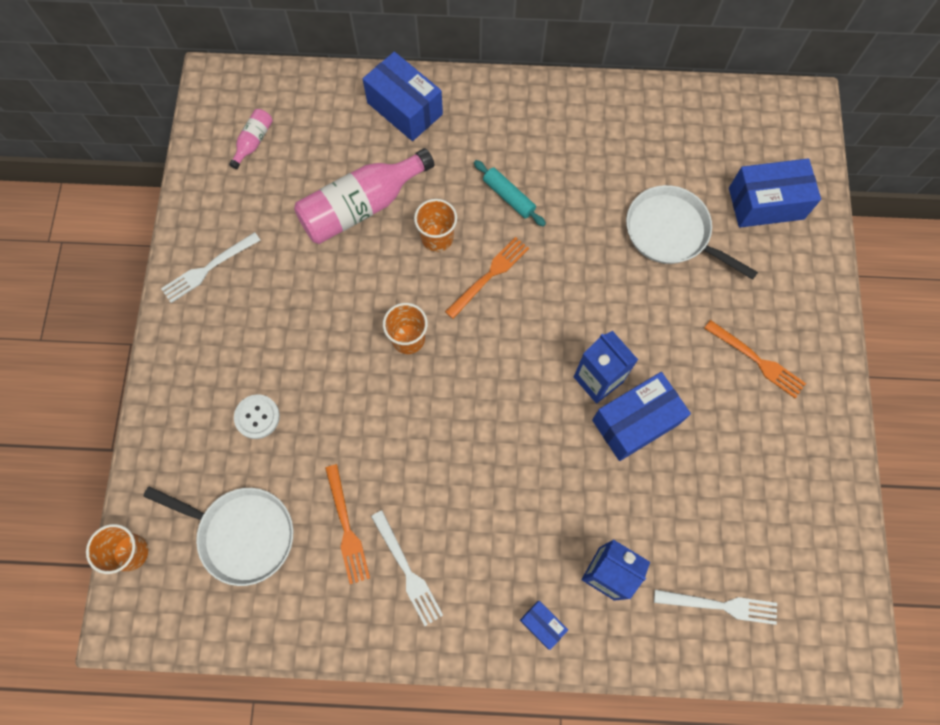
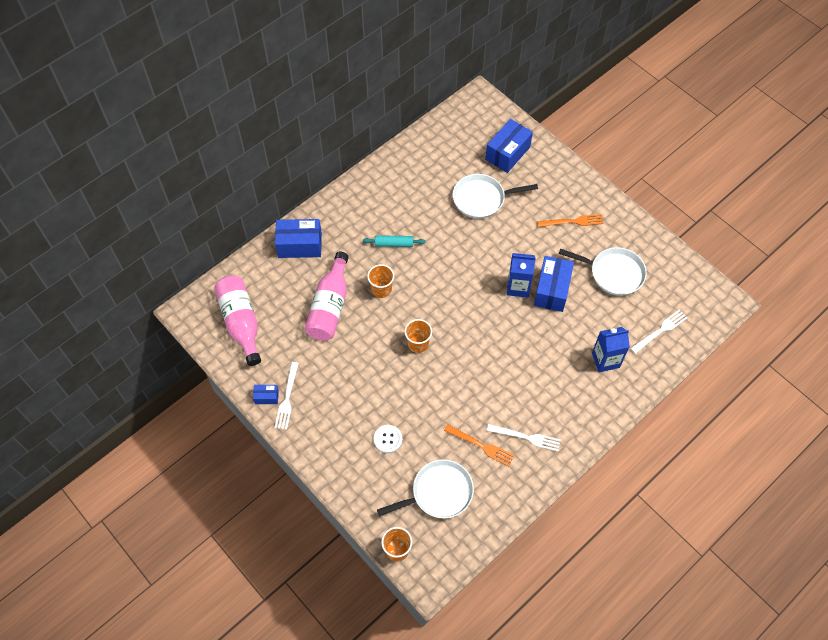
camera: 45 degrees left, 10 degrees down
(253, 142) = (241, 323): pink bottle -> pink bottle, size x2.17
(489, 275) = (423, 285): orange fork -> none
(542, 624) = (603, 404): blue box -> blue box (266, 397)
(739, 474) = (613, 273): none -> white pan

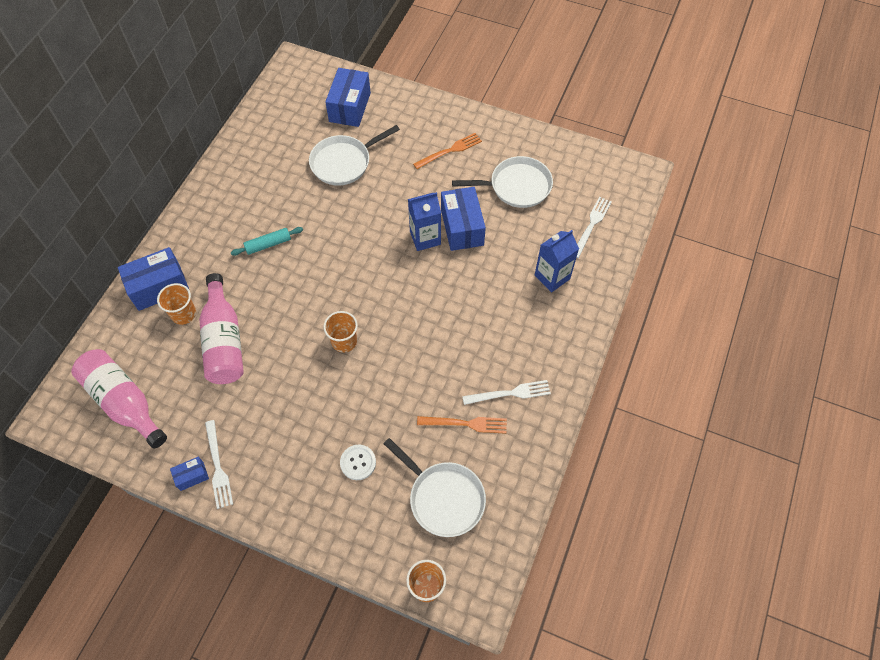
camera: 25 degrees left, 0 degrees up
(381, 289) = (276, 299): orange cup -> orange cup (184, 314)
(438, 492) = (443, 498): white pan -> white pan turned 90 degrees clockwise

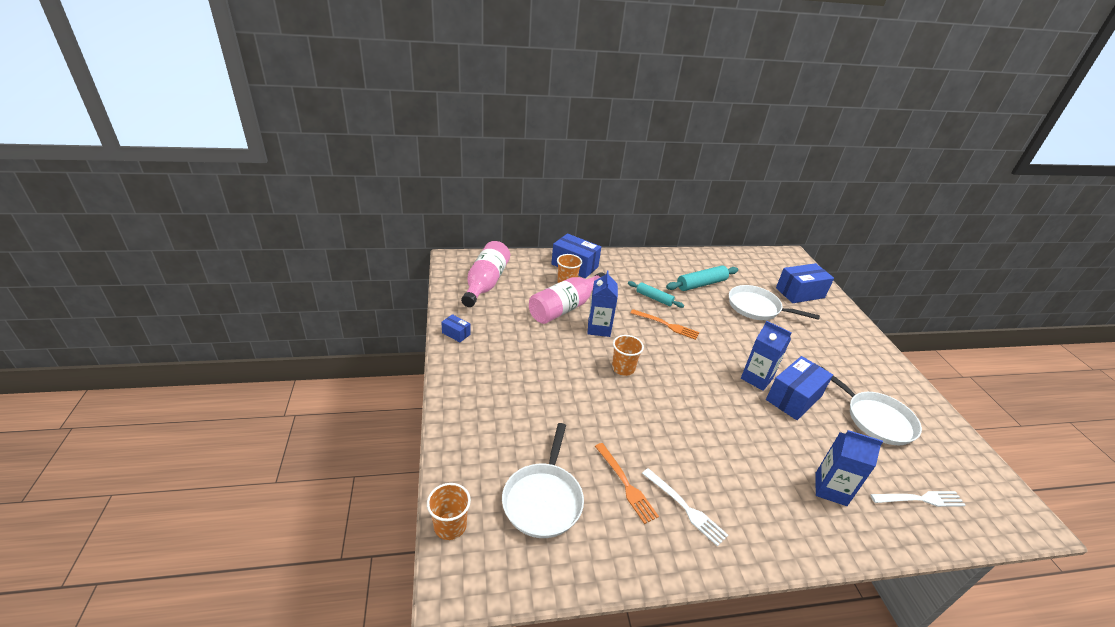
camera: 55 degrees right, 25 degrees down
(218, 467) = (471, 343): white fork -> none
(277, 328) = (599, 328): none -> blue carton
(278, 184) = (701, 284): none -> turquoise rolling pin
(358, 462) = (531, 421): white button -> none
(450, 151) = (845, 361): orange fork -> orange fork (667, 325)

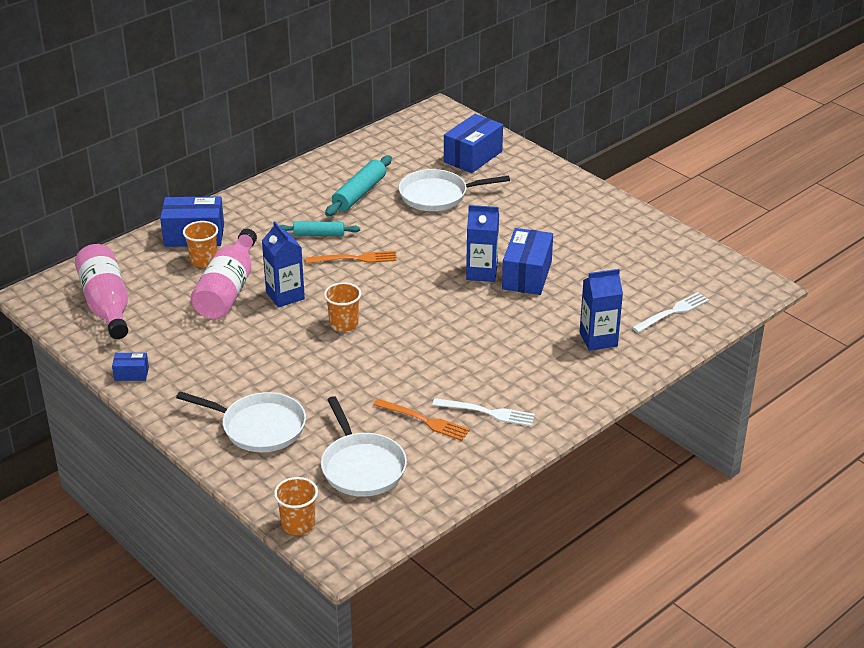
camera: 30 degrees left, 0 degrees up
(876, 419) = (609, 260): white pan -> white pan (259, 427)

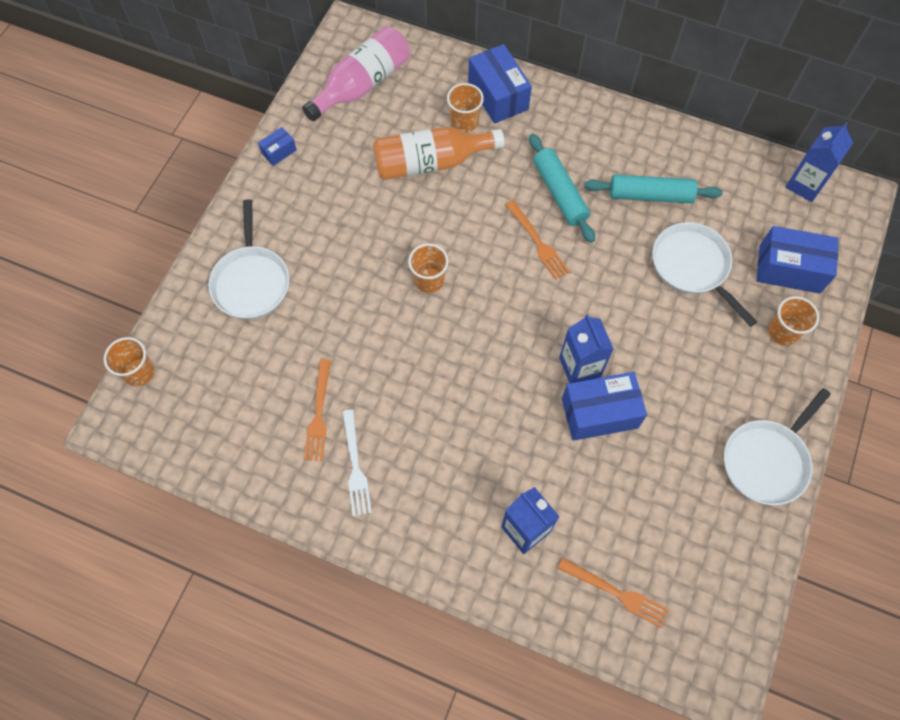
camera: 65 degrees right, 30 degrees up
(131, 374) = (279, 151): blue box -> blue box turned 75 degrees clockwise
(228, 290) = (431, 163): pink bottle -> orange bottle
(285, 296) = (447, 211): blue carton -> blue carton (805, 184)
(319, 234) = (559, 193): turquoise rolling pin -> turquoise rolling pin, size x1.51
(362, 467) = (232, 389): white pan -> white pan (767, 460)
(520, 176) = (783, 332): none -> orange cup
(673, 312) = (616, 593): white fork -> orange fork

